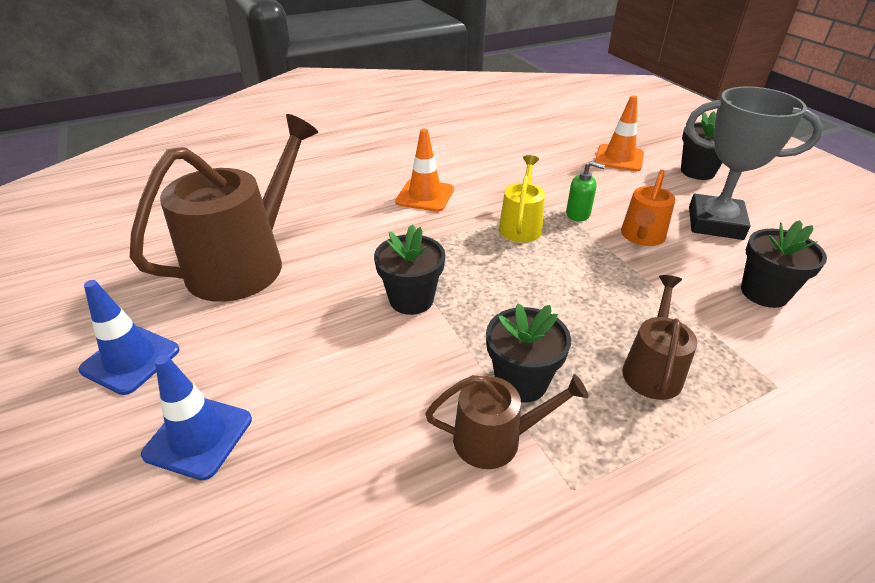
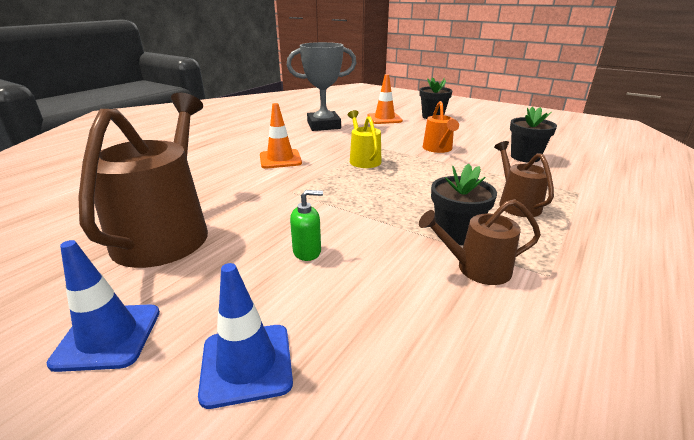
camera: 30 degrees left, 10 degrees down
(411, 299) = (334, 214): black flower pot -> none
(495, 439) = (477, 268): brown watering can -> brown watering can turned 150 degrees counterclockwise
(578, 214) = (391, 147): green soap dispenser -> green soap dispenser (307, 251)
(715, 223) = (467, 135): grey trophy -> grey trophy (324, 125)

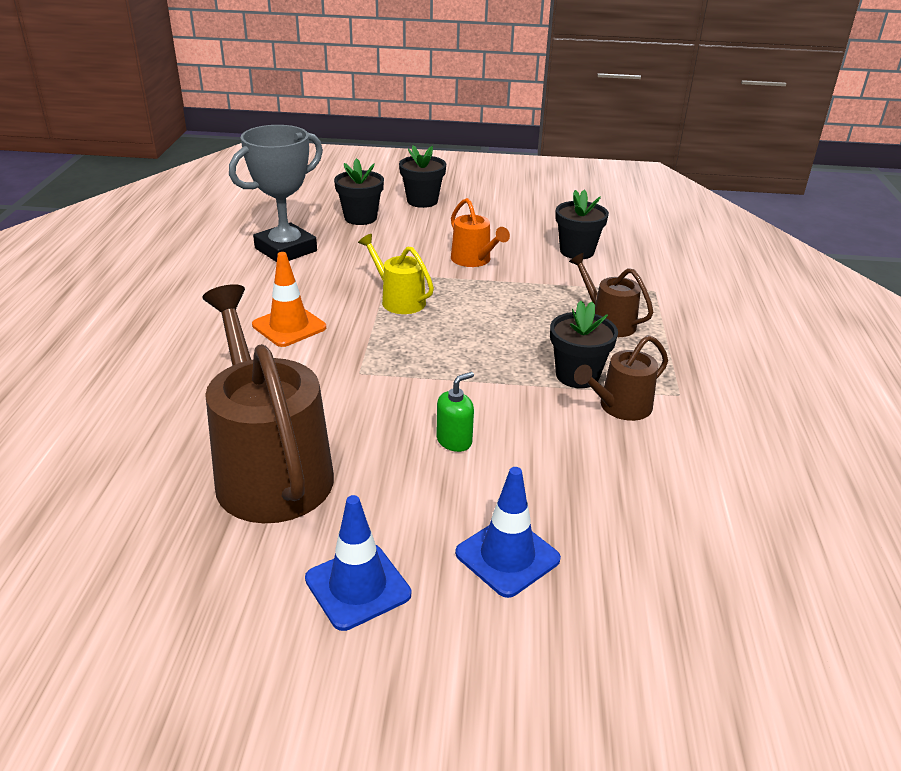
camera: 30 degrees left, 5 degrees up
(384, 119) = (360, 218): orange traffic cone -> black flower pot

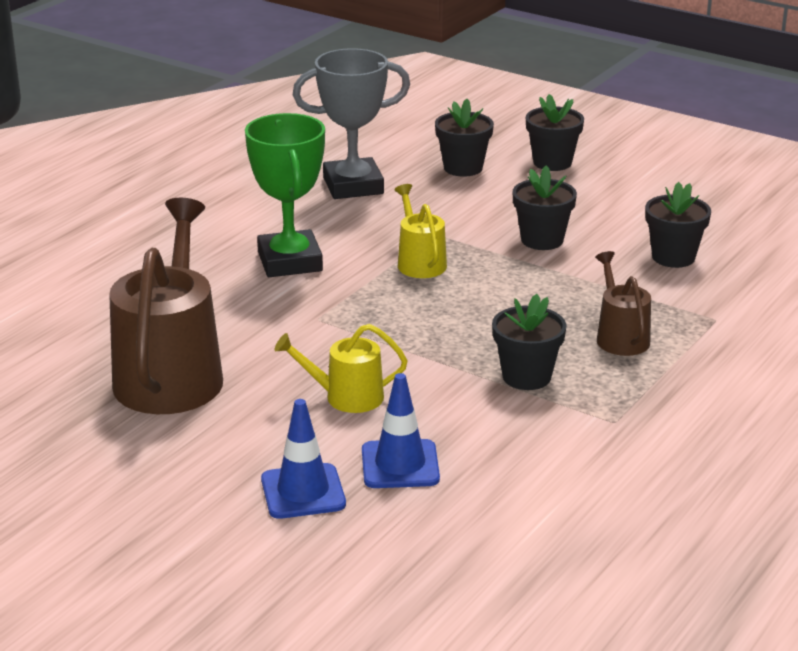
camera: 30 degrees right, 5 degrees down
(289, 326) = (290, 261): orange traffic cone -> green trophy
(358, 586) = (166, 473): blue traffic cone -> blue traffic cone (400, 465)
(454, 441) = (347, 397): green soap dispenser -> yellow watering can
(474, 260) = (542, 240): orange watering can -> black flower pot
(620, 407) = (538, 415): brown watering can -> none

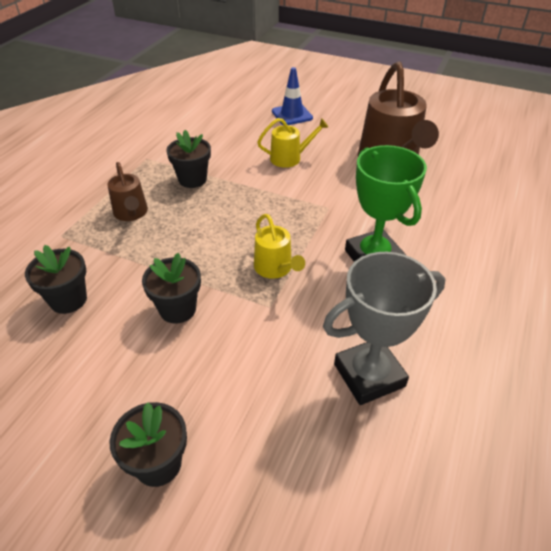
camera: 170 degrees right, 15 degrees up
(400, 465) = (252, 129): blue traffic cone -> none
(463, 168) = (263, 432): black flower pot -> none

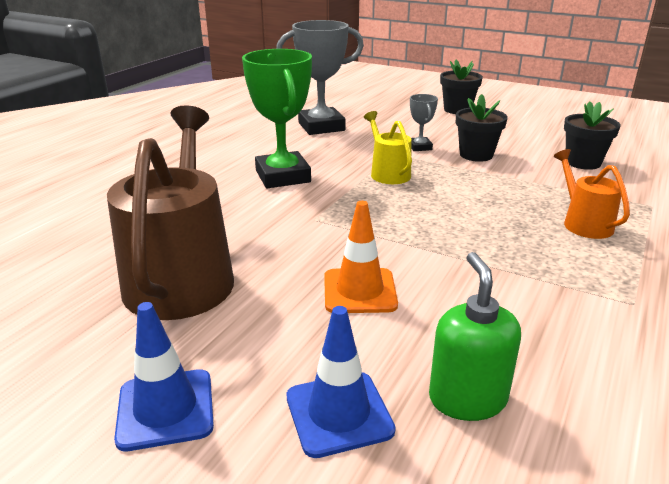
camera: 175 degrees left, 15 degrees down
(131, 213) = (584, 223): brown watering can -> orange watering can
(192, 179) = (523, 262): black flower pot -> none
(238, 324) = (419, 147): none -> grey trophy
(243, 120) = (467, 398): none -> green soap dispenser
(289, 158) = (359, 291): yellow watering can -> orange traffic cone
(355, 113) = (165, 409): none -> blue traffic cone

